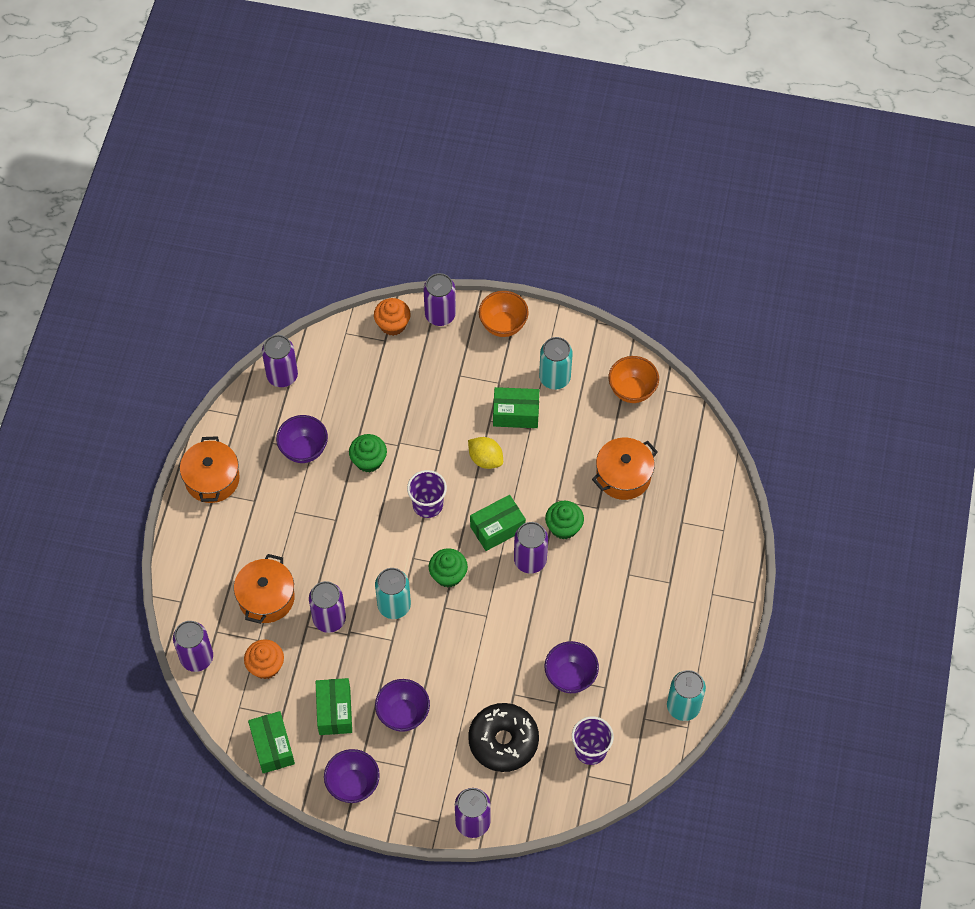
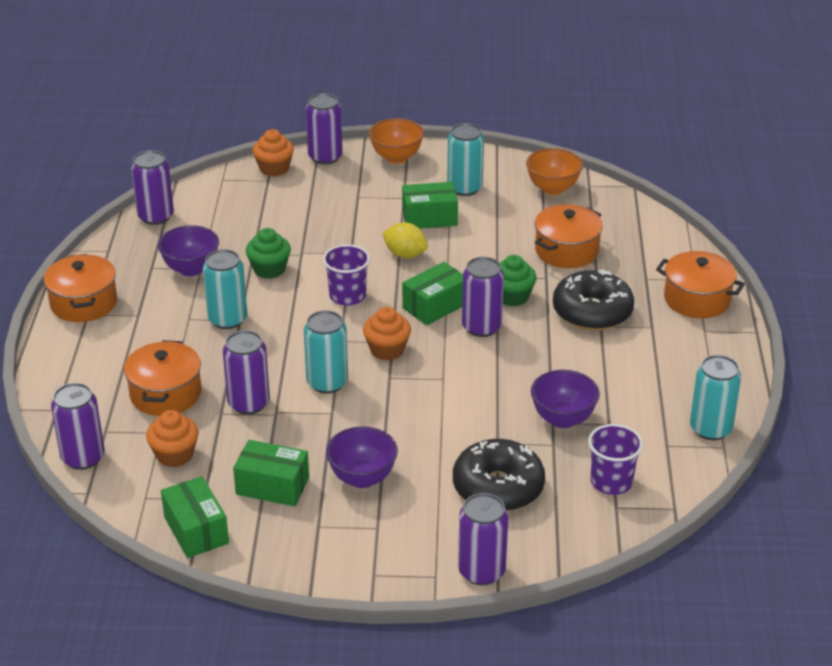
camera: 10 degrees left, 25 degrees down
(326, 518) = (227, 319): none -> turquoise can
(334, 711) = (272, 486): green box -> green box turned 60 degrees counterclockwise
(353, 784) = (312, 554): purple bowl -> none
(448, 575) = (387, 350): green cupcake -> orange cupcake
(625, 556) = (592, 312): none -> black donut
(716, 555) = (697, 299): none -> orange pot

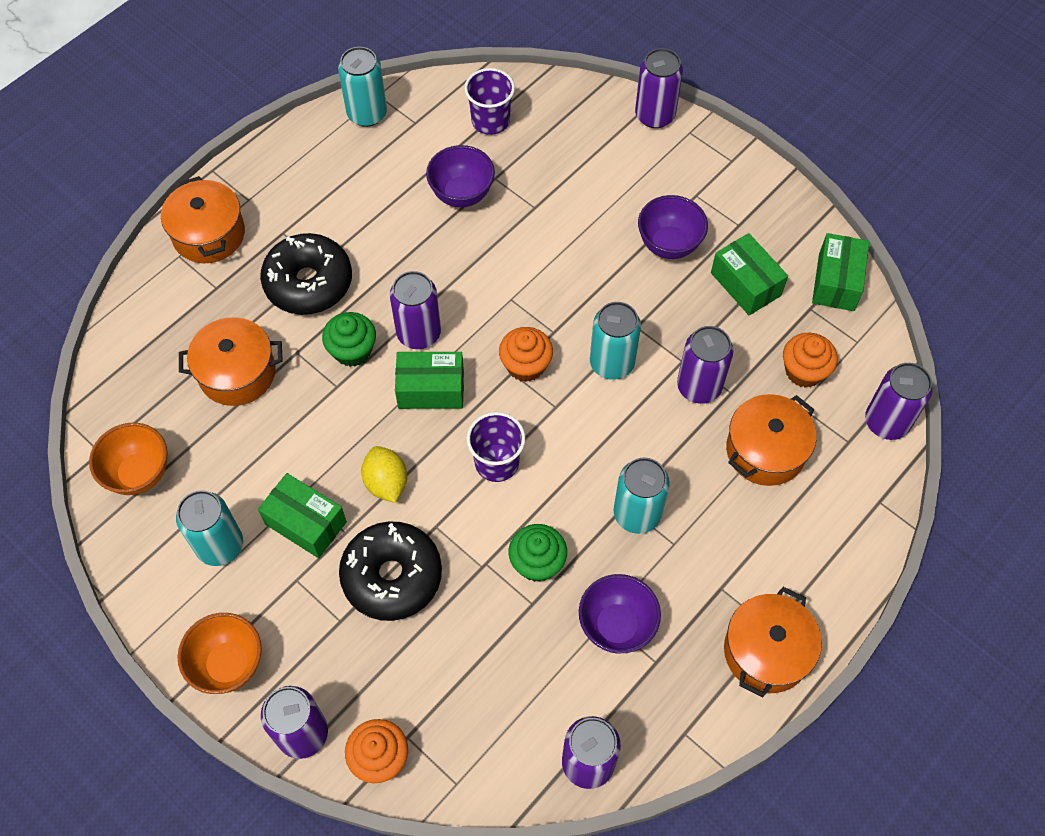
camera: 140 degrees left, 25 degrees up
(498, 487) = (575, 169): black donut -> black donut (392, 576)

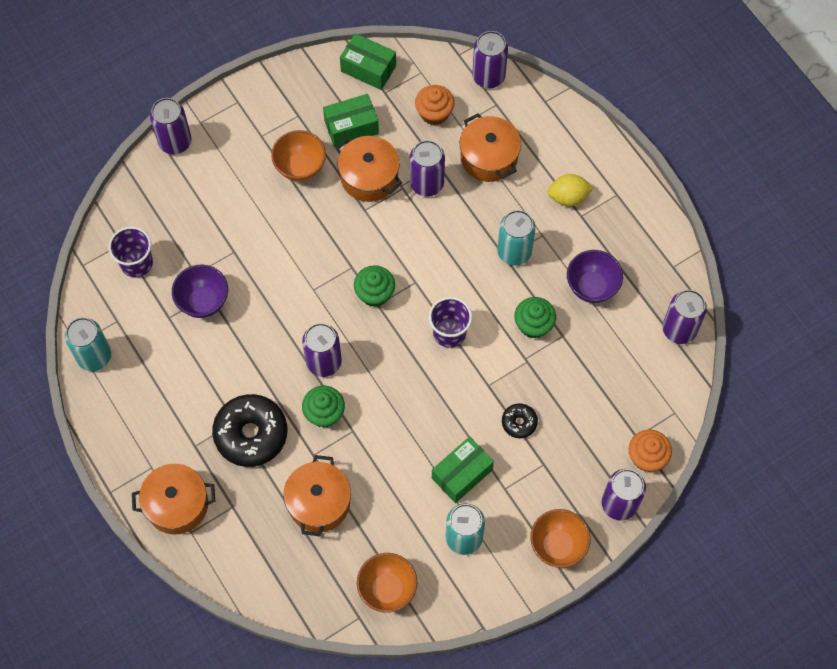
camera: 75 degrees left, 5 degrees up
(386, 483) = (444, 411): yellow lemon -> yellow lemon (568, 197)
(392, 576) = (519, 422): black donut -> black donut, size x0.49
(431, 389) = (375, 364): green box -> none
(525, 365) = (375, 293): orange cupcake -> green cupcake
(612, 363) = (390, 235): turquoise can -> none
(669, 245) = (300, 167): purple bowl -> orange bowl
(766, 651) = (631, 202): orange pot -> orange pot (369, 177)

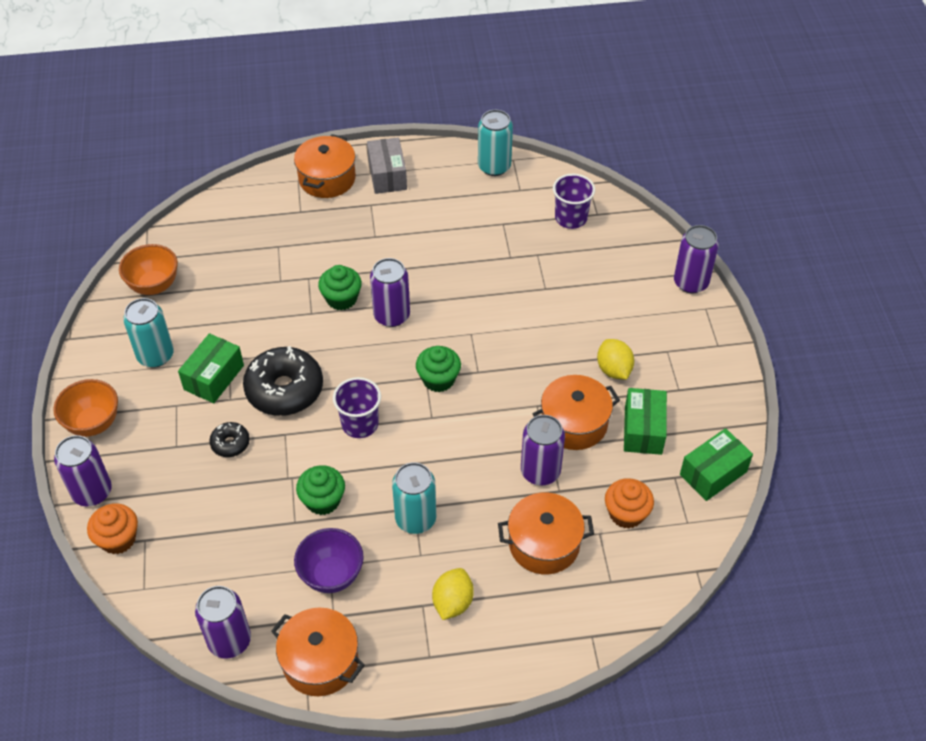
camera: 115 degrees right, 15 degrees down
(148, 449) = (387, 175): none -> grey box
(203, 302) = (505, 251): purple bowl -> none
(251, 434) = (356, 243): black donut -> black donut (284, 389)
(300, 167) = (614, 370): orange bowl -> yellow lemon
(319, 502) = (263, 267): orange pot -> orange pot (320, 661)
(462, 474) = (214, 377): green box -> green box turned 45 degrees clockwise
(488, 76) = (653, 589): purple can -> none

